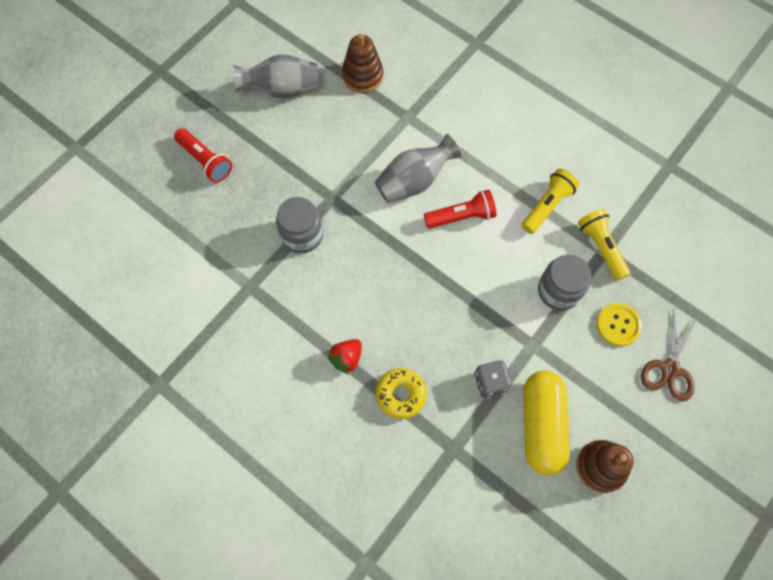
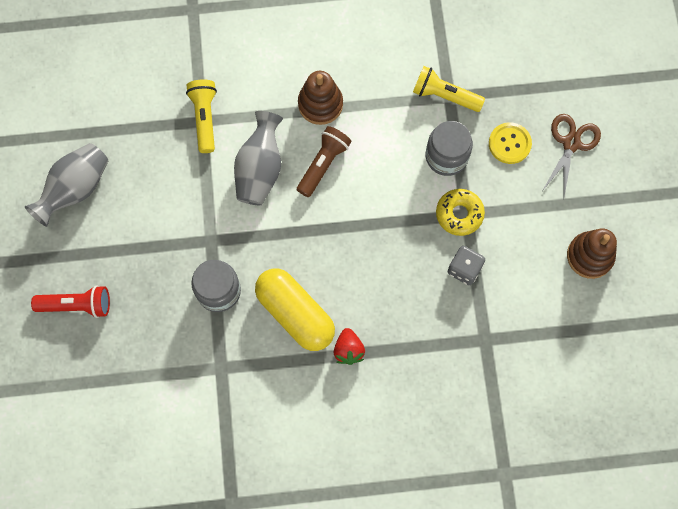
camera: 45 degrees left, 5 degrees up
(362, 76) = (129, 118): brown stacking toy -> brown stacking toy (320, 104)
(401, 395) = (412, 338): yellow donut -> yellow donut (459, 214)
(461, 216) = (323, 164): red flashlight -> brown flashlight
(541, 425) = (526, 265): yellow capsule -> yellow capsule (295, 313)
(547, 206) = (377, 98): yellow flashlight -> yellow flashlight (205, 118)
(669, 369) = (571, 143): brown scissors -> brown scissors turned 135 degrees counterclockwise

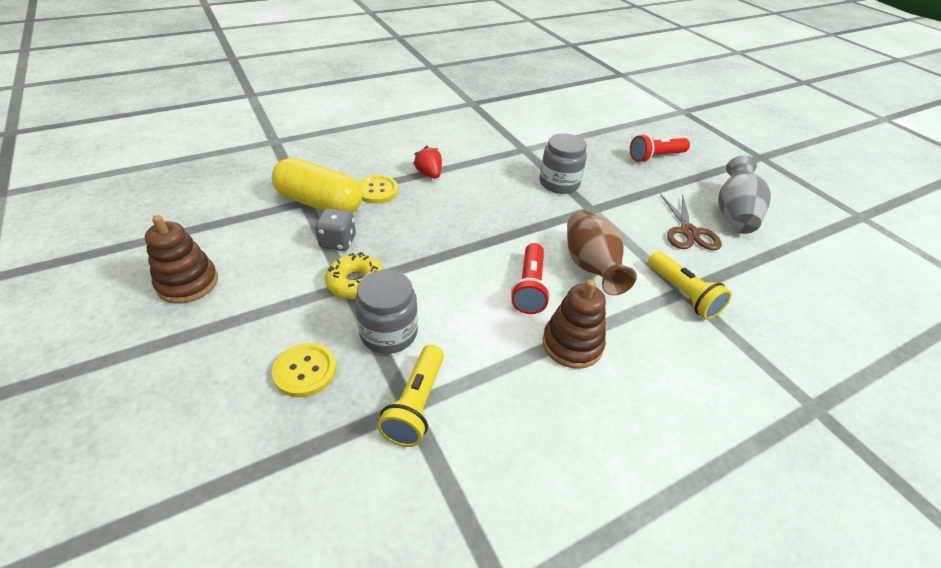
camera: 155 degrees right, 30 degrees down
(260, 169) = (591, 267): grey vase -> brown vase
(295, 313) = (486, 184): yellow capsule -> yellow capsule (320, 203)
(323, 164) = (529, 288): brown flashlight -> red flashlight
(411, 336) = (377, 191): none -> yellow button
(444, 95) = (416, 405): yellow flashlight -> yellow flashlight turned 105 degrees clockwise
(571, 143) = (209, 397): brown scissors -> brown scissors (688, 232)

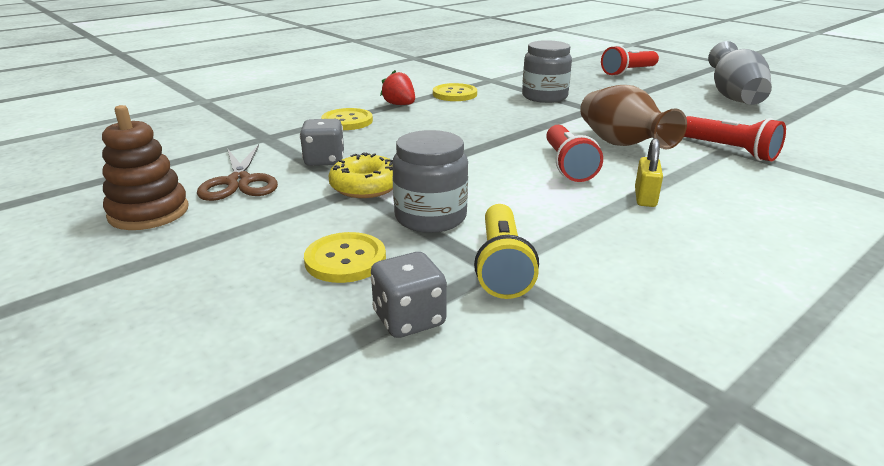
camera: 10 degrees left, 15 degrees down
(320, 203) = (285, 136): yellow capsule -> none
(322, 449) = (409, 319): none -> grey dice
(482, 166) = (455, 94): none -> yellow button
(572, 344) = (645, 198): brown stacking toy -> yellow padlock
(682, 294) = (729, 151): yellow flashlight -> red flashlight
(688, 232) = (700, 112): brown scissors -> brown scissors (239, 182)

